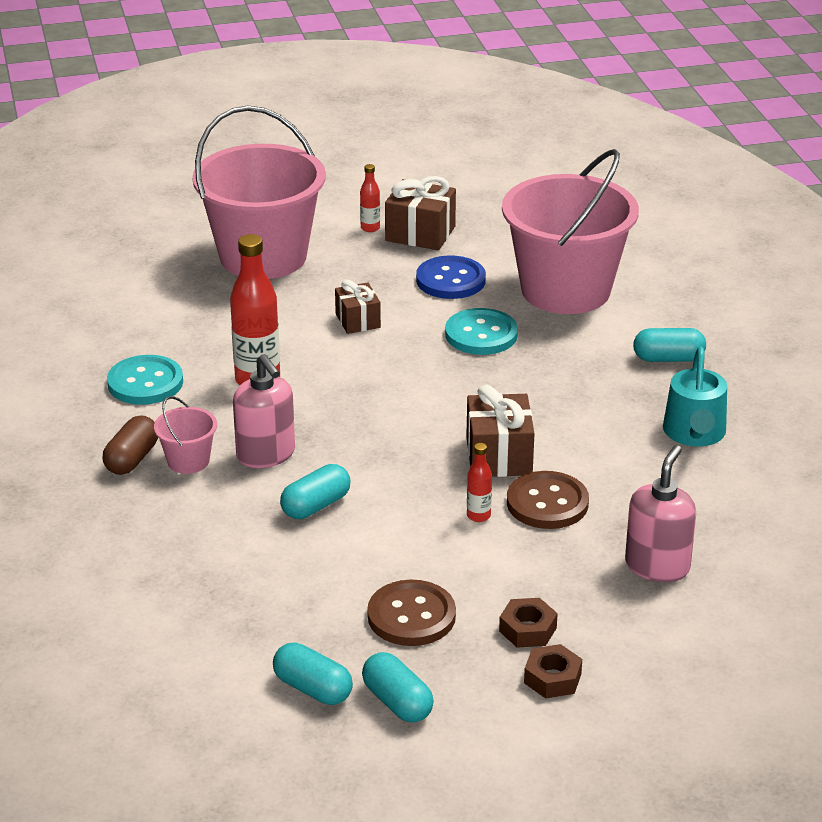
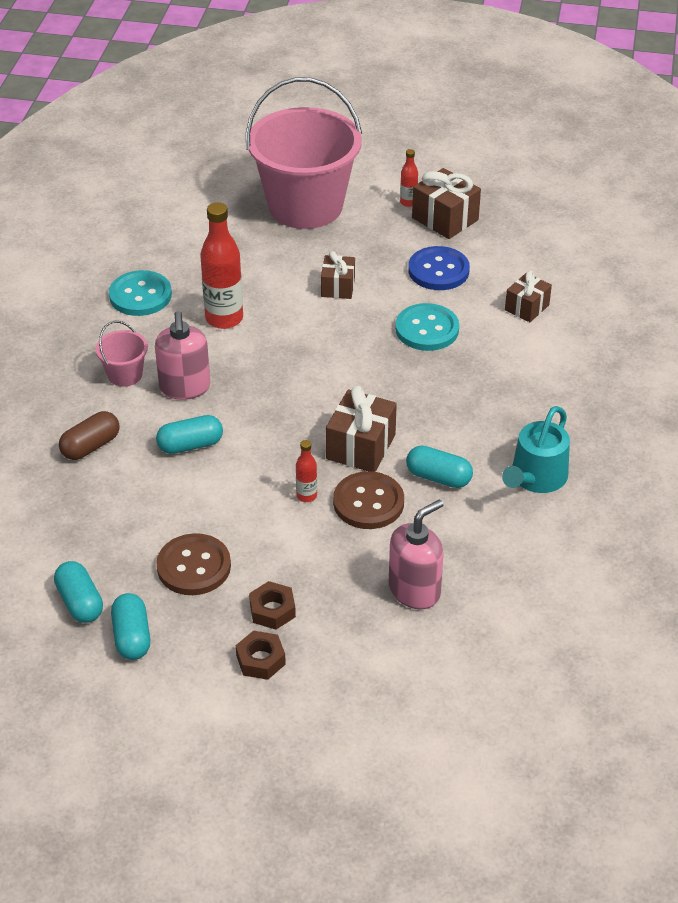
camera: 25 degrees right, 10 degrees up
(132, 459) = (86, 360): brown capsule -> brown capsule (91, 446)
(565, 290) = (527, 307): pink bucket -> brown gift
(668, 358) = (566, 399): turquoise capsule -> turquoise capsule (438, 477)

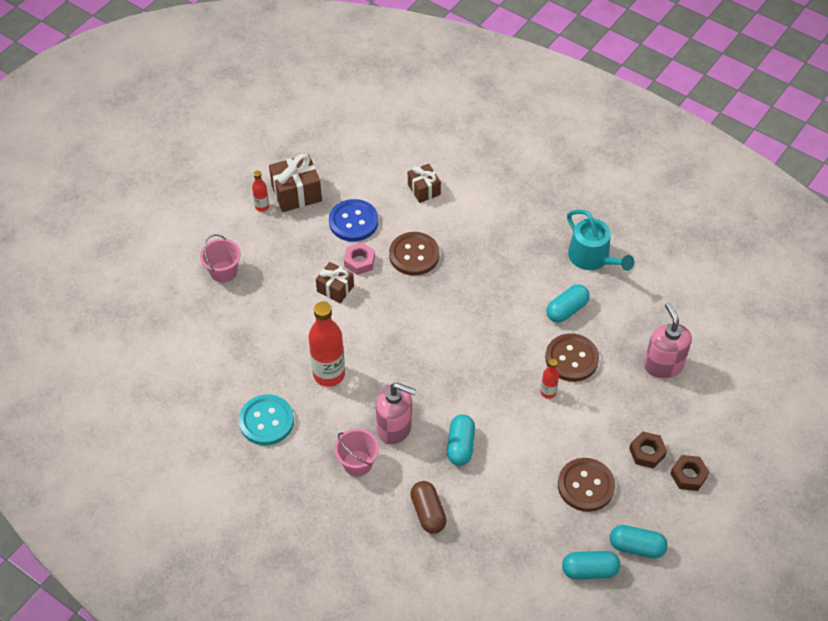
camera: 65 degrees left, 10 degrees up
(305, 206) = (223, 271): pink bucket -> pink bucket, size x0.41
(361, 447) = (515, 342): brown gift -> none
(387, 292) = (359, 261): none -> pink nut
(427, 329) = (414, 255): turquoise button -> brown button

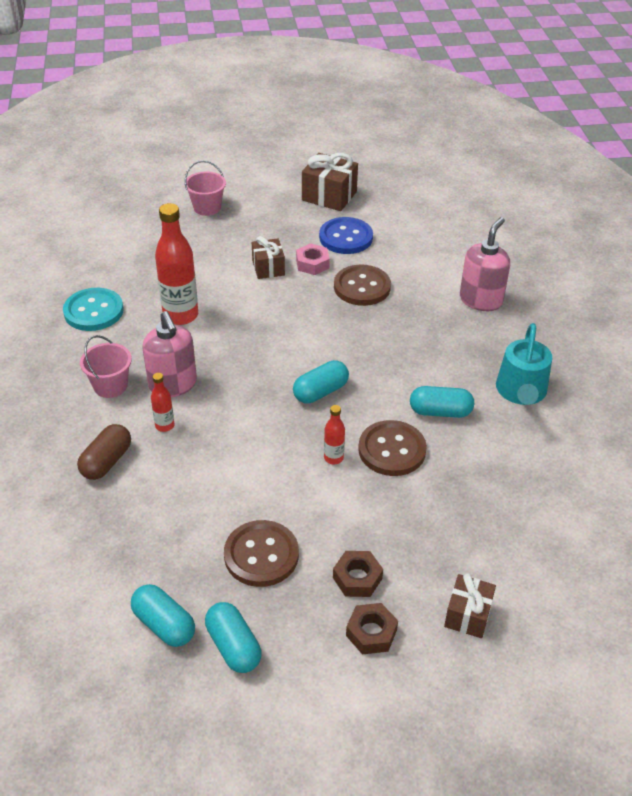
camera: 45 degrees right, 10 degrees down
(262, 207) = (292, 189): red bottle -> red bottle (164, 425)
(424, 190) = (433, 252): brown gift -> brown gift (467, 615)
(460, 446) = (203, 437): turquoise capsule -> turquoise capsule (320, 392)
(663, 365) = (476, 521): pink soap dispenser -> pink soap dispenser (481, 300)

